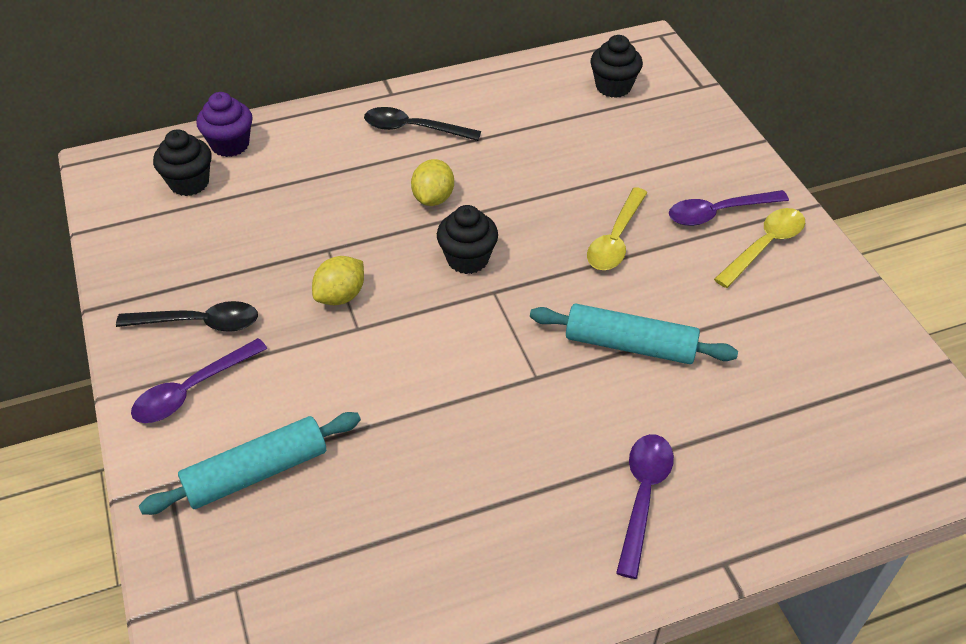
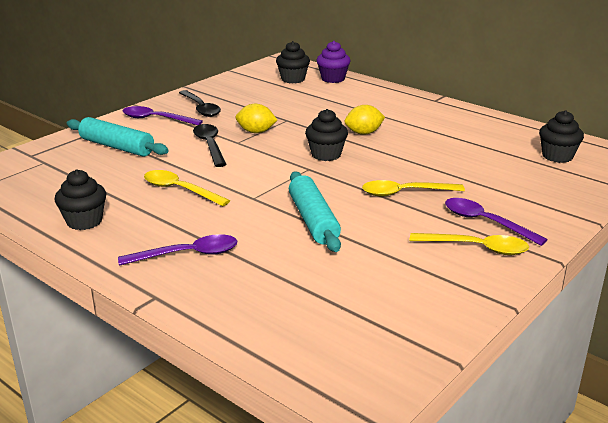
camera: 60 degrees right, 20 degrees down
(413, 129) = (414, 113): black spoon -> black spoon (210, 145)
(462, 444) = (180, 190): none -> yellow spoon
(483, 585) = (84, 221): none -> black cupcake

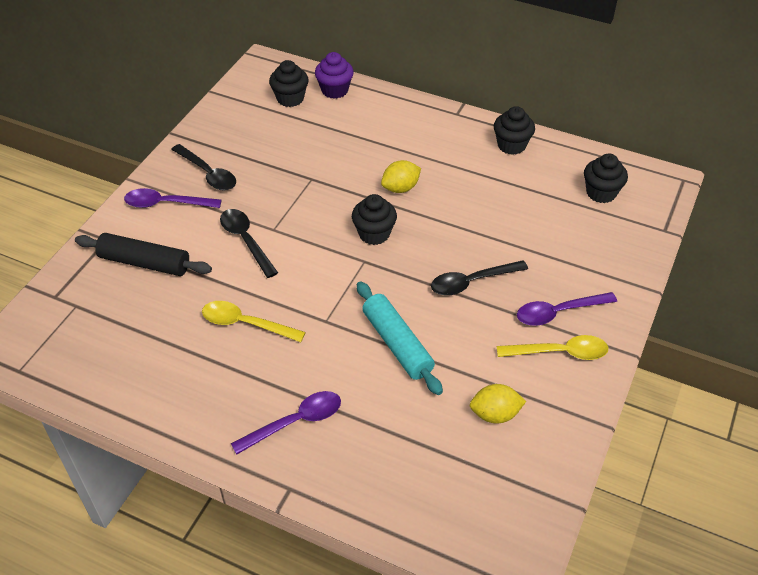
camera: 15 degrees left, 20 degrees up
(84, 221) = (169, 394): black cupcake -> black cupcake (511, 145)
(117, 147) = (144, 263): turquoise rolling pin -> black rolling pin
(256, 132) = (286, 207): yellow lemon -> yellow lemon (495, 414)
(405, 193) = (471, 282): yellow spoon -> black spoon
(485, 222) = (558, 312): purple spoon -> purple spoon turned 45 degrees counterclockwise

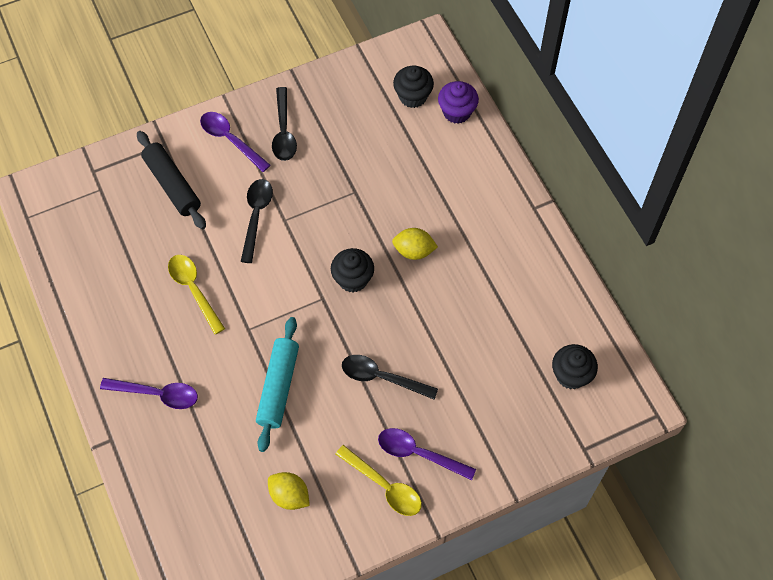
camera: 40 degrees right, 15 degrees up
(511, 145) = (546, 273): black cupcake -> none

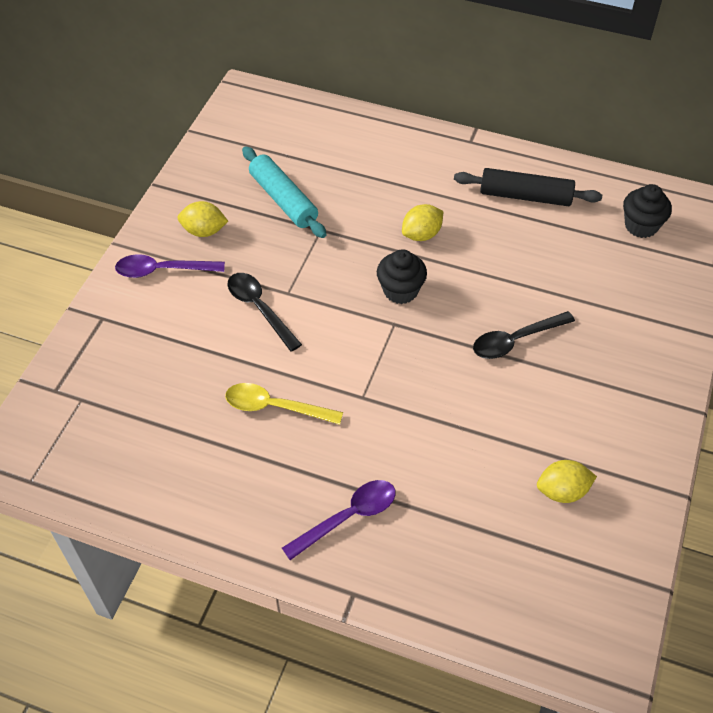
camera: 45 degrees left, 10 degrees down
(172, 185) = (150, 343): black rolling pin -> black rolling pin (525, 196)
(278, 387) = (445, 418): turquoise rolling pin -> turquoise rolling pin (283, 200)
(284, 132) = (204, 231): black spoon -> yellow lemon
(384, 486) = (621, 415): yellow spoon -> none
(413, 96) = (282, 134): black cupcake -> none
(419, 453) = (614, 369): purple spoon -> none
(457, 112) = (330, 121): purple cupcake -> none

